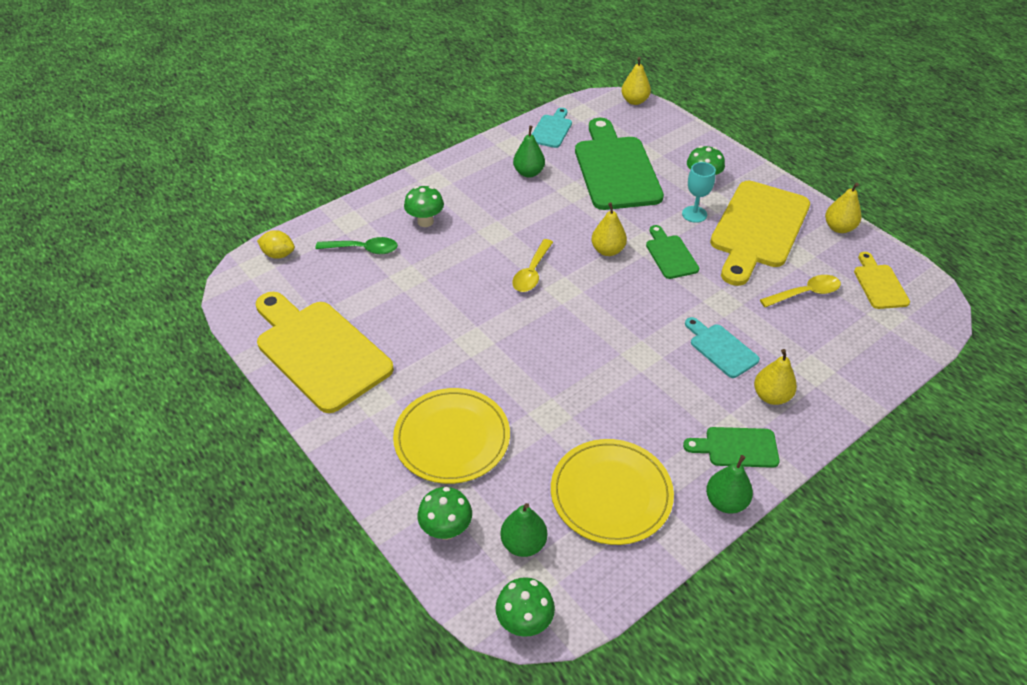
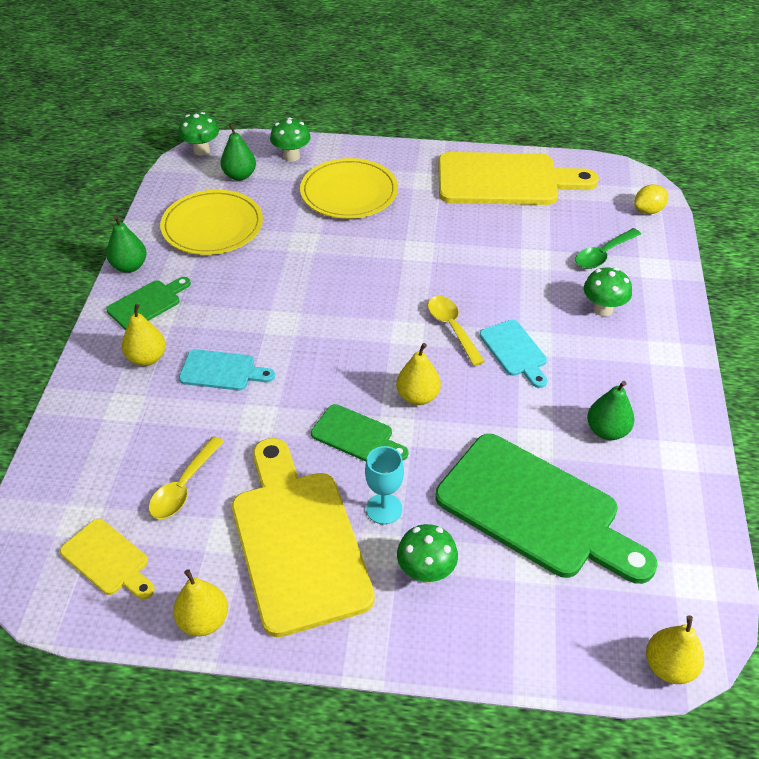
camera: 135 degrees right, 0 degrees up
(551, 130) = (678, 515): turquoise cutting board -> turquoise cutting board (515, 351)

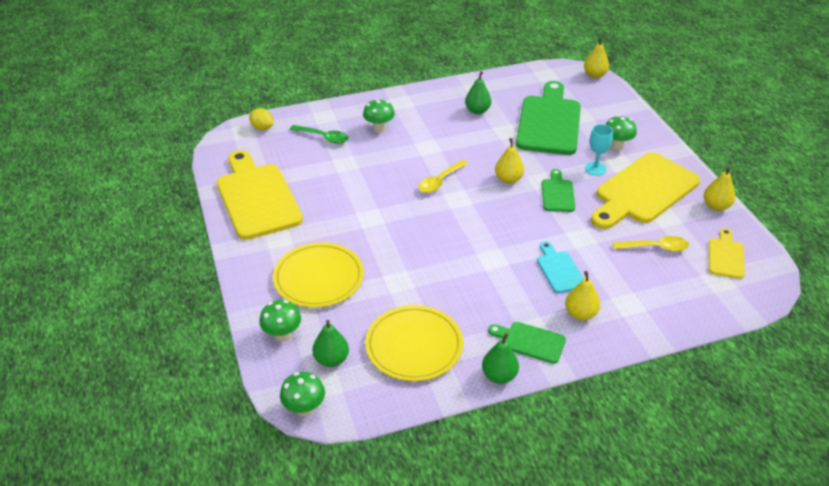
camera: 115 degrees left, 5 degrees down
(515, 351) = (441, 152): turquoise cutting board -> none

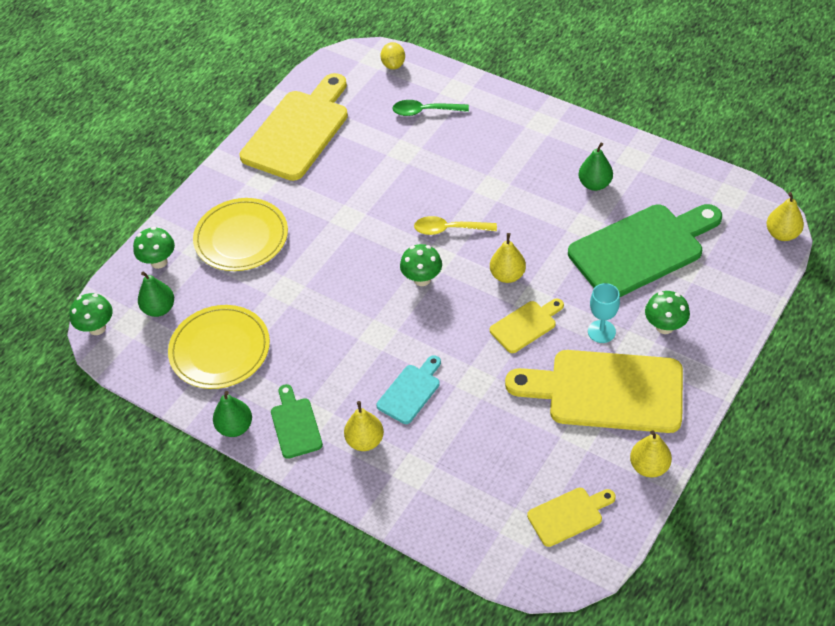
camera: 55 degrees right, 10 degrees up
(323, 137) = (425, 111): green spoon -> green spoon turned 105 degrees clockwise
(379, 128) = (481, 136): green mushroom -> green mushroom (422, 279)
(557, 194) = (525, 325): green cutting board -> yellow cutting board
(655, 247) = (521, 449): yellow spoon -> none

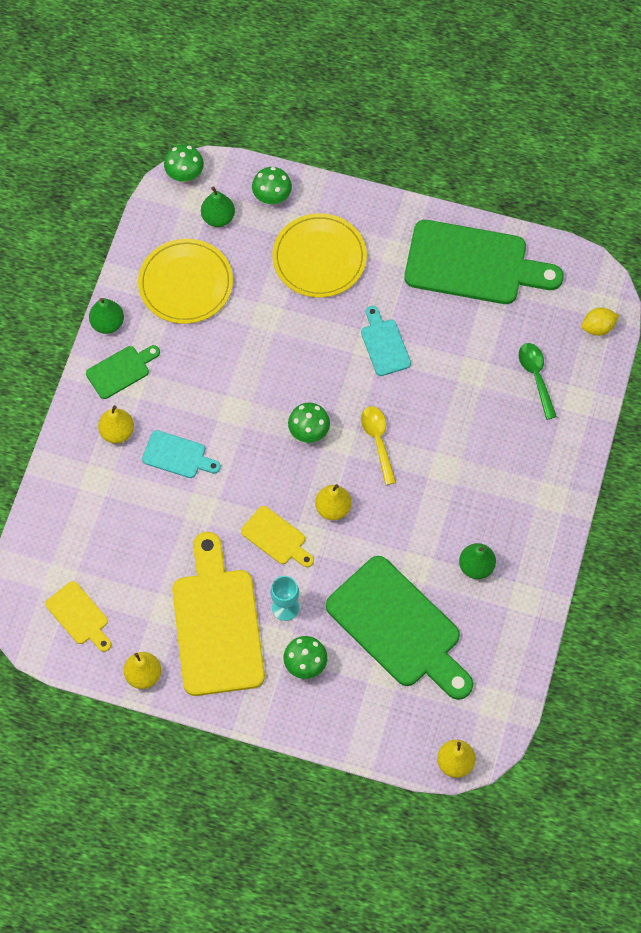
camera: 70 degrees right, 15 degrees up
(298, 131) = (473, 264): yellow cutting board -> green cutting board
(352, 207) = (384, 344): none -> turquoise cutting board

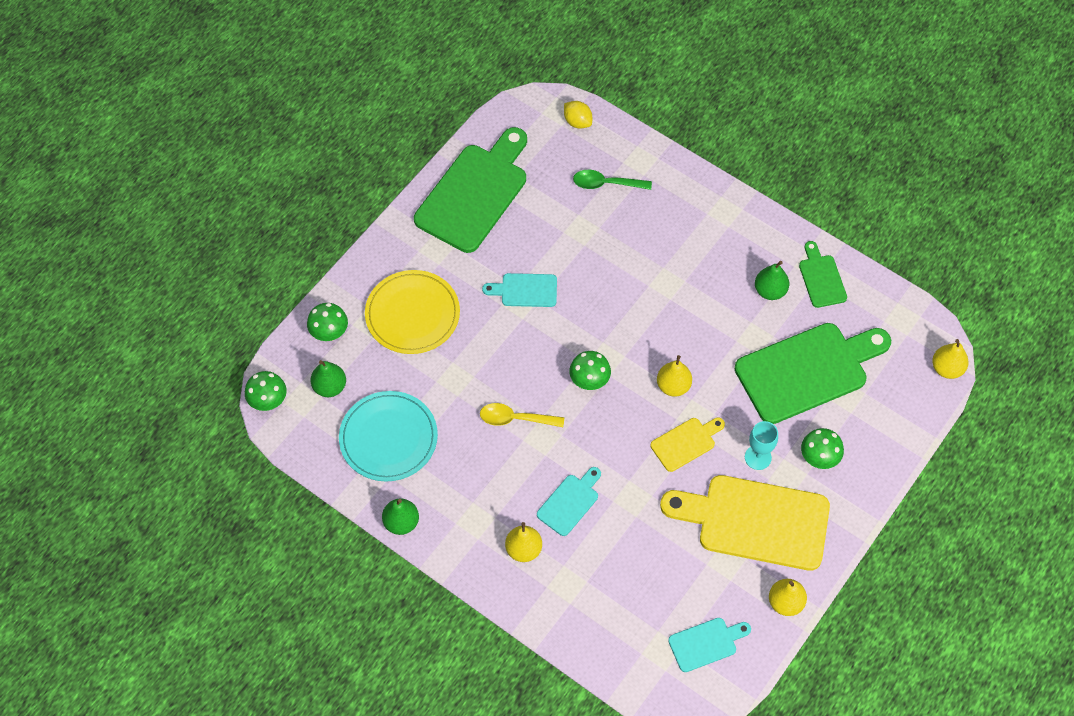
camera: 70 degrees left, 5 degrees down
(79, 616) = (706, 643): yellow cutting board -> turquoise cutting board
(121, 370) = (458, 526): green cutting board -> green cutting board (821, 278)
(185, 283) = (388, 438): yellow plate -> turquoise plate
(378, 441) = (620, 327): yellow spoon -> yellow spoon (515, 419)
(598, 327) = (577, 122): yellow lemon -> yellow lemon turned 45 degrees counterclockwise

